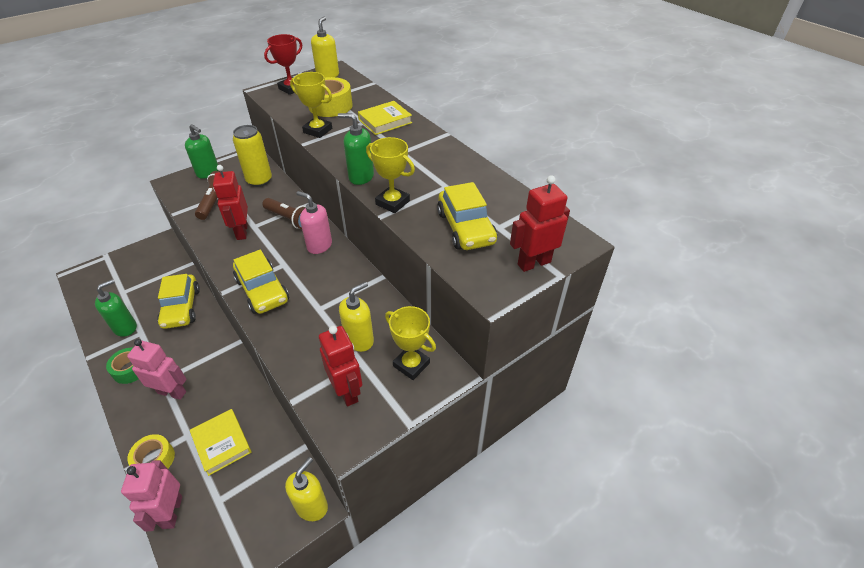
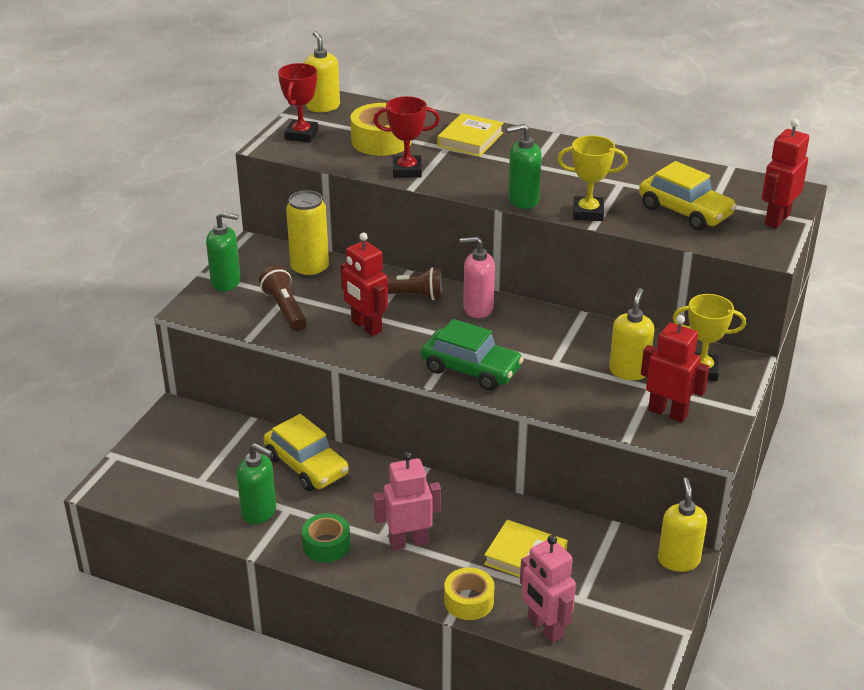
camera: 30 degrees left, 10 degrees down
(125, 327) = (259, 512): green soap dispenser -> green soap dispenser turned 105 degrees clockwise
(262, 290) = (471, 369): yellow car -> green car
(318, 130) = (407, 171): yellow trophy -> red trophy

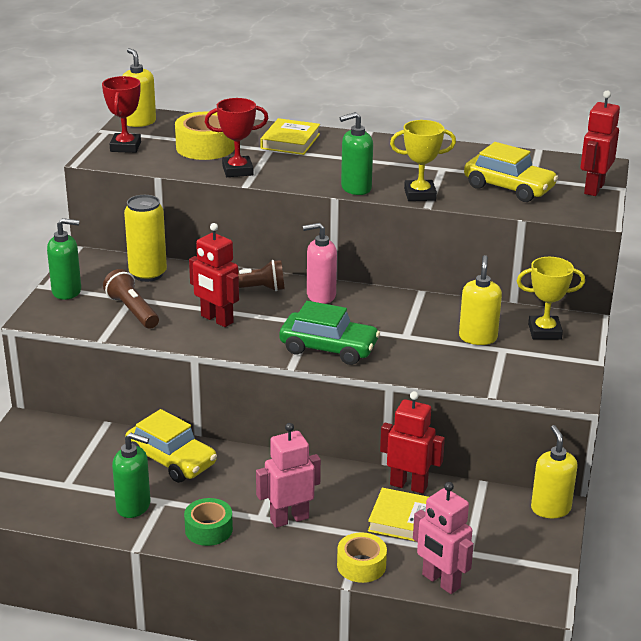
camera: 10 degrees left, 5 degrees down
(668, 412) = (524, 369): red robot -> red robot (408, 485)

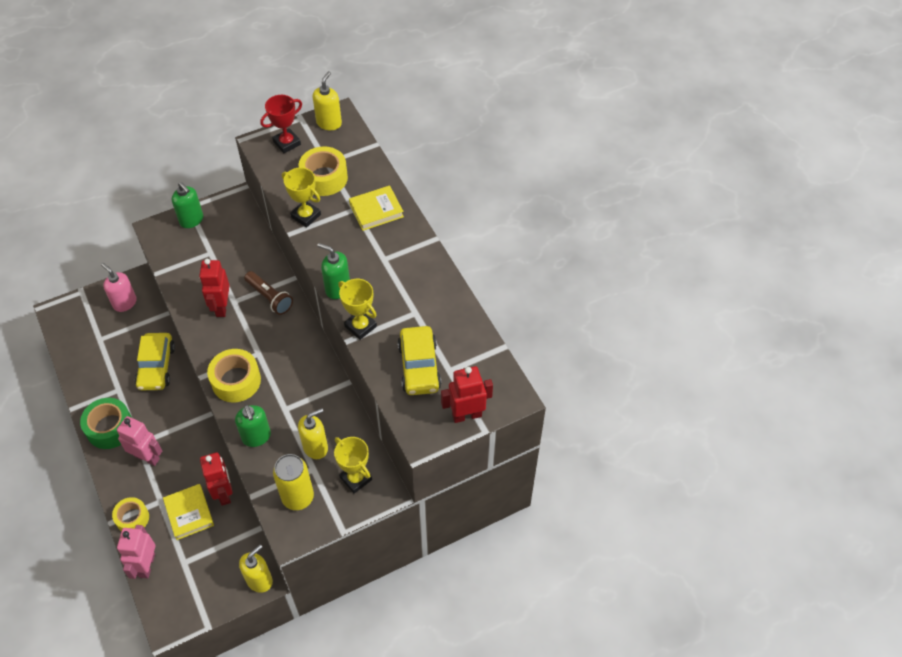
camera: 50 degrees right, 25 degrees up
(132, 311) = (197, 263): brown flashlight -> none
(134, 506) = (104, 381): green soap dispenser -> green soap dispenser (256, 437)
(148, 274) = (244, 239): yellow can -> yellow can (298, 497)
(208, 529) = (110, 428): green tape -> green tape, size x1.50
(237, 170) = (306, 216): red trophy -> yellow trophy
(320, 296) = (294, 336): pink soap dispenser -> pink soap dispenser (125, 303)
(328, 348) = (236, 381): green car -> yellow tape

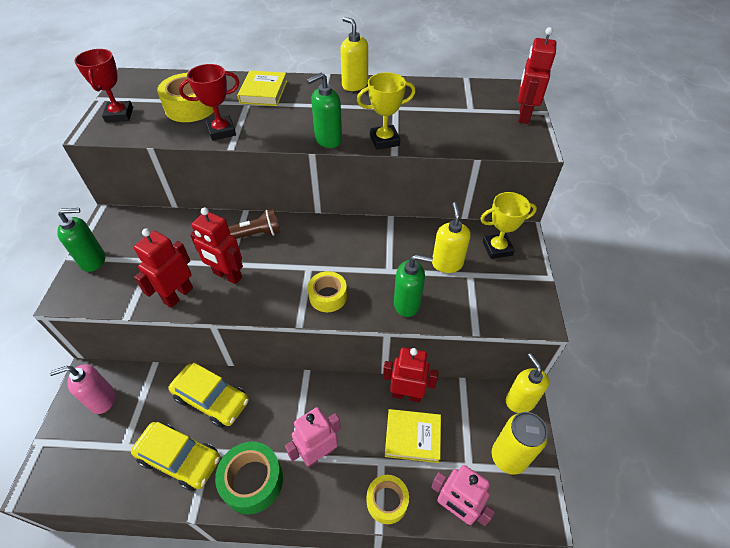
camera: 60 degrees left, 5 degrees down
(188, 289) = (178, 295): none -> red robot
(236, 381) = (328, 296): yellow tape -> yellow tape, size x0.66
(298, 497) = (496, 297): yellow can -> yellow can (508, 457)
(306, 216) = (221, 131): yellow trophy -> red trophy
(329, 123) = (132, 85): yellow soap dispenser -> yellow soap dispenser (354, 85)
(419, 367) = (456, 123): yellow car -> yellow car (180, 459)

